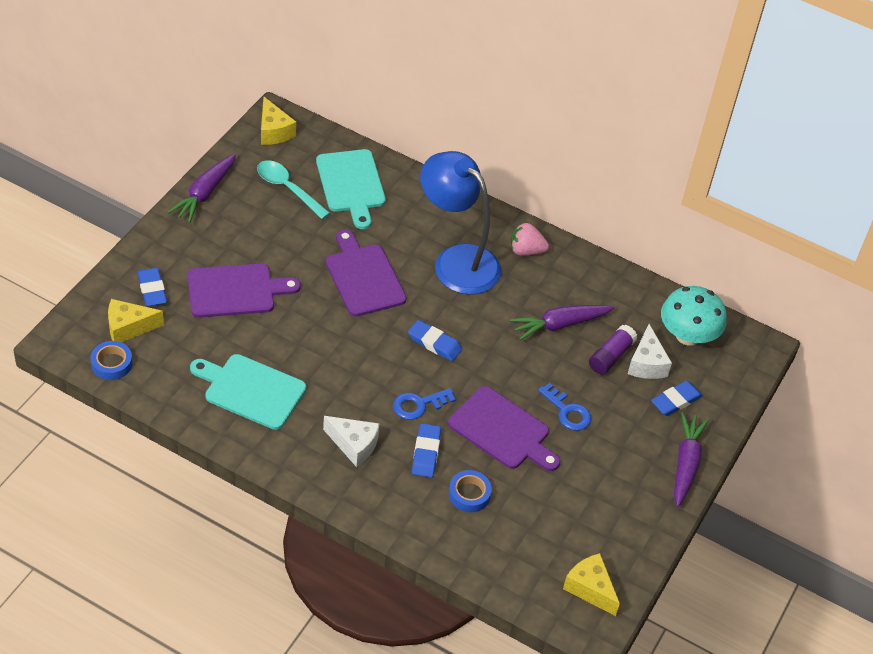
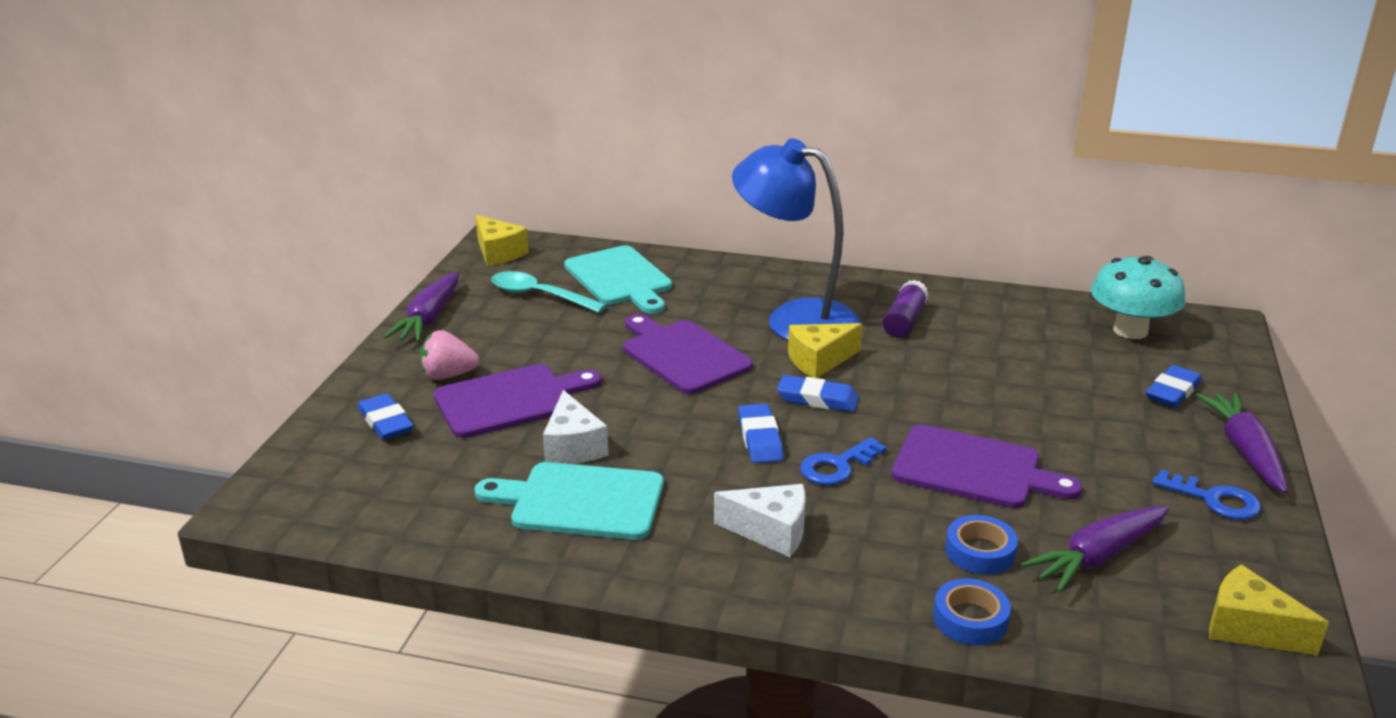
camera: 10 degrees left, 20 degrees down
(112, 364) = (347, 515): blue tape -> blue tape (970, 619)
(128, 328) = (362, 469): yellow cheese -> yellow cheese (819, 361)
(426, 453) = (883, 517): blue eraser -> blue eraser (760, 439)
(526, 250) = (874, 295): pink strawberry -> pink strawberry (448, 375)
(559, 325) = (967, 351): purple carrot -> purple carrot (1097, 557)
(567, 411) = (1045, 431): blue key -> blue key (1214, 499)
(611, 356) = (1054, 366): purple glue stick -> purple glue stick (904, 321)
(646, 364) = (1104, 365): white cheese -> white cheese (573, 447)

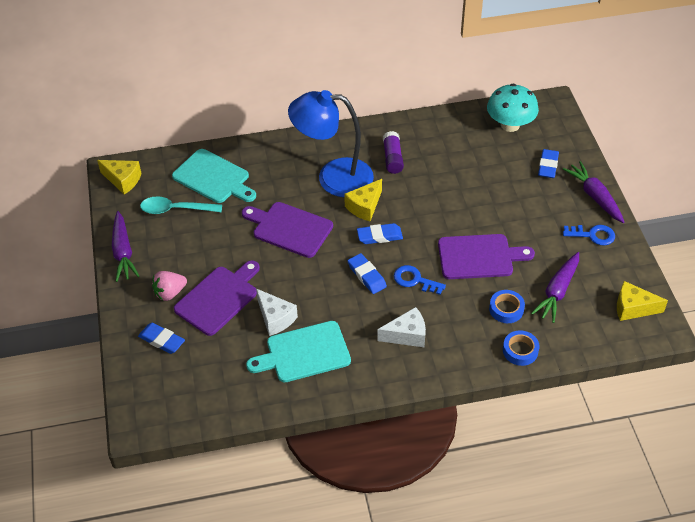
camera: 25 degrees left, 20 degrees up
(837, 466) = (414, 280): blue key -> blue key turned 90 degrees clockwise

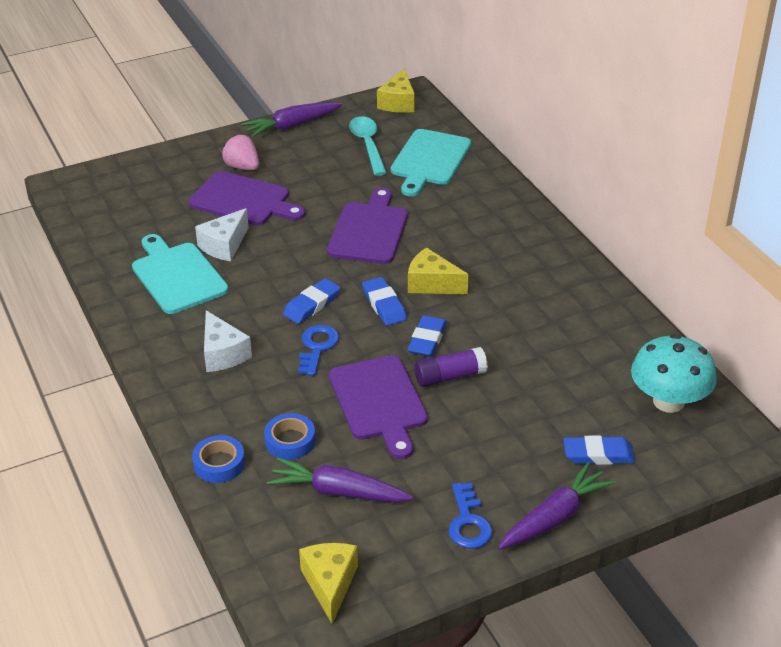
camera: 75 degrees right, 10 degrees down
(162, 340) = (175, 175): blue eraser -> blue eraser (427, 340)
(333, 177) = (473, 249): blue lamp -> none
(392, 158) = (534, 294): purple glue stick -> purple glue stick (450, 376)

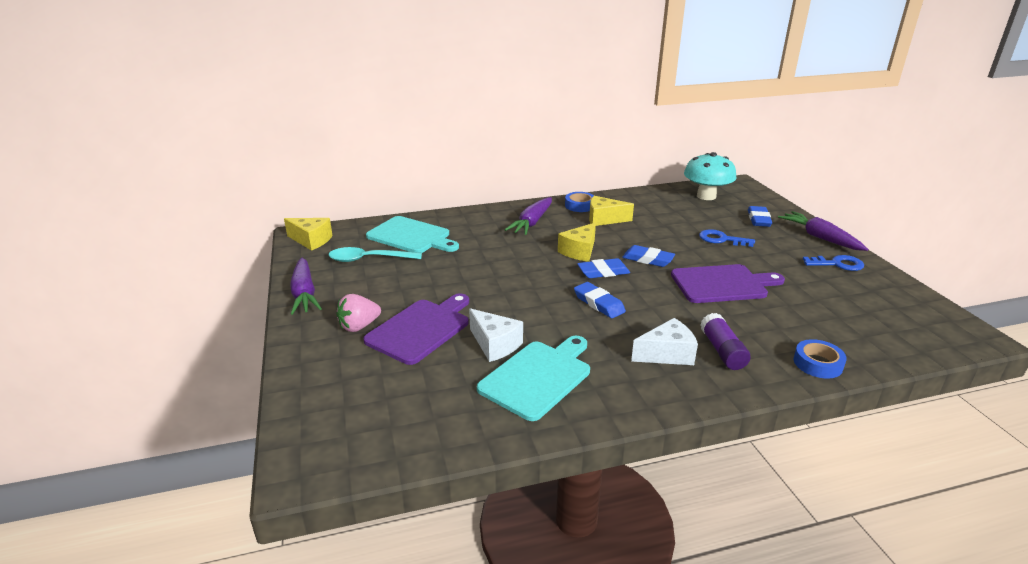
camera: 80 degrees left, 10 degrees down
(177, 275) = (538, 377): turquoise cutting board -> turquoise cutting board turned 150 degrees clockwise
(290, 441) = (778, 326): blue tape -> blue tape (580, 205)
(317, 347) = (656, 305): blue key -> blue key (721, 239)
(330, 584) = (926, 320): yellow cheese -> yellow cheese (604, 219)
(338, 492) = (829, 309): purple carrot -> purple carrot (532, 223)
(369, 230) = (500, 269): purple cutting board -> none
(450, 376) = (690, 255): purple glue stick -> purple glue stick (722, 351)

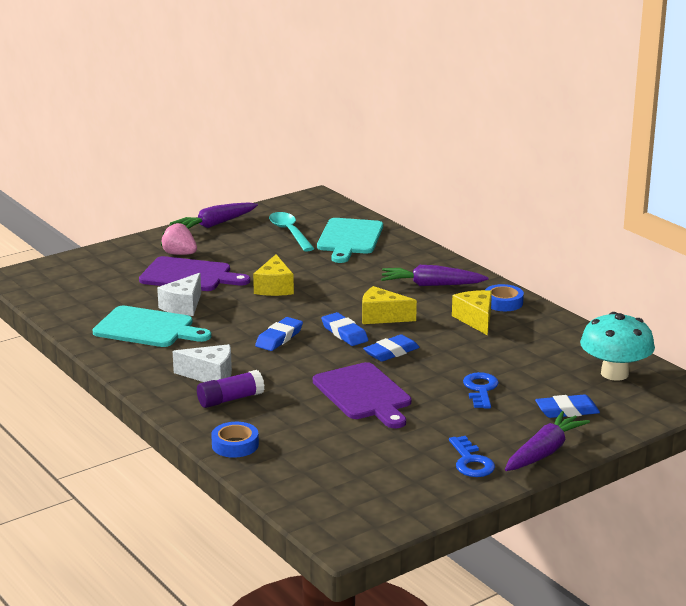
camera: 70 degrees right, 5 degrees down
(311, 240) = (306, 203): yellow cheese -> yellow cheese (274, 287)
(648, 259) = (391, 352): blue eraser -> blue eraser turned 45 degrees clockwise
(667, 354) = (210, 375): white cheese -> white cheese turned 45 degrees counterclockwise

